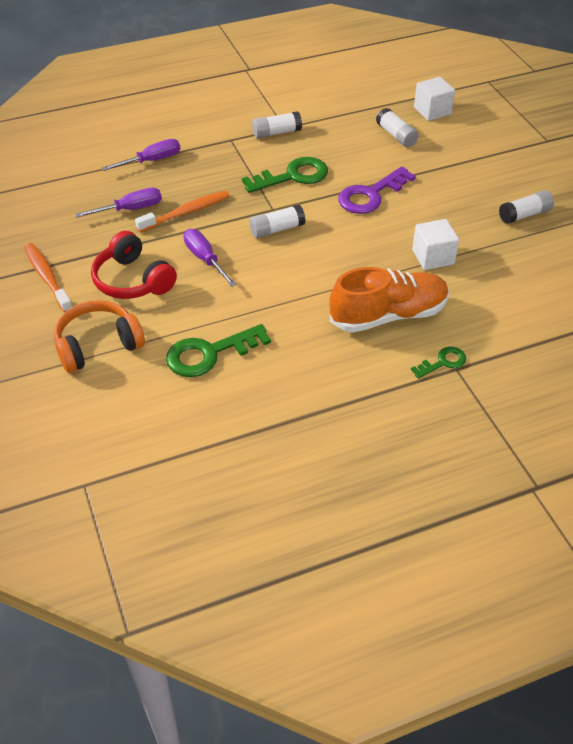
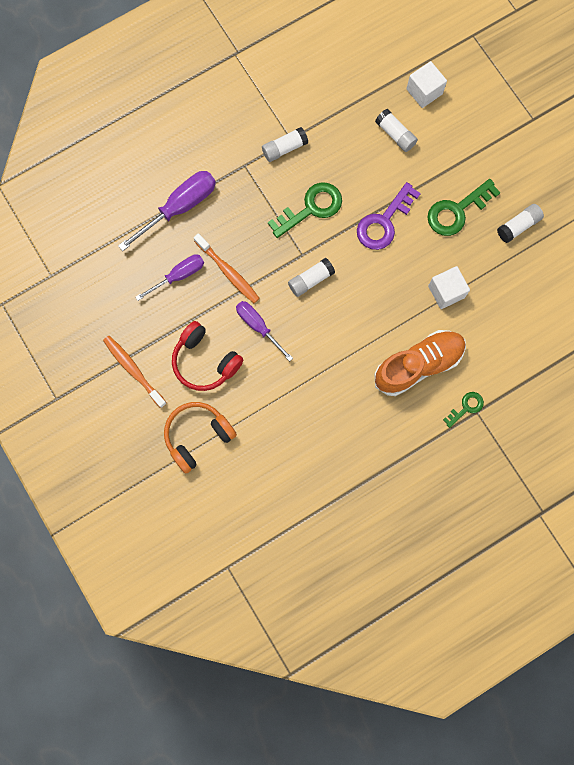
camera: 10 degrees left, 30 degrees up
(152, 160) = (180, 207): purple screwdriver -> purple screwdriver, size x1.54
(186, 212) = (228, 272): orange toothbrush -> orange toothbrush turned 90 degrees clockwise
(209, 353) = (286, 430): green key -> green key (457, 211)

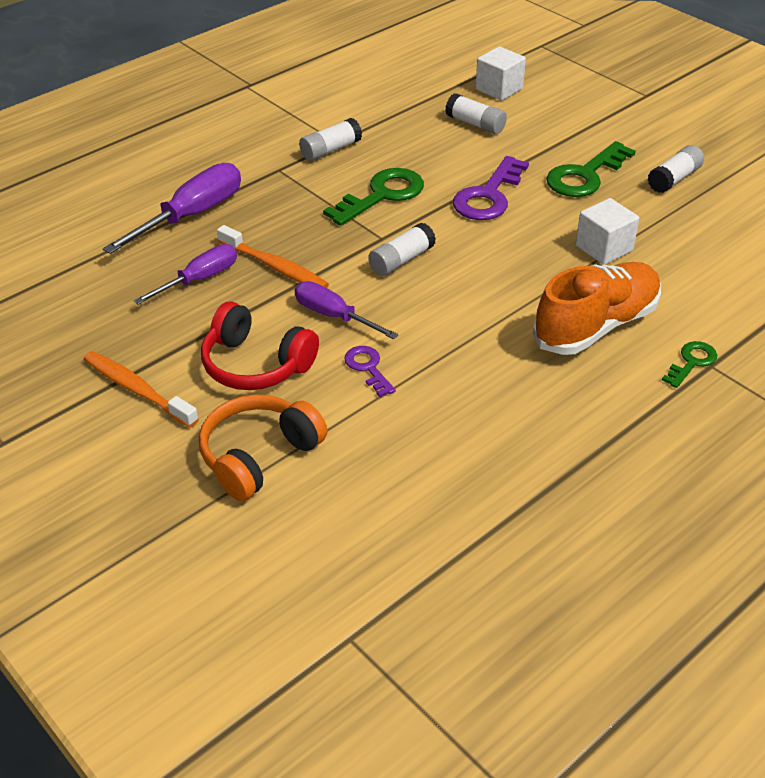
camera: 10 degrees left, 35 degrees down
(271, 376) = (368, 368): none -> purple key

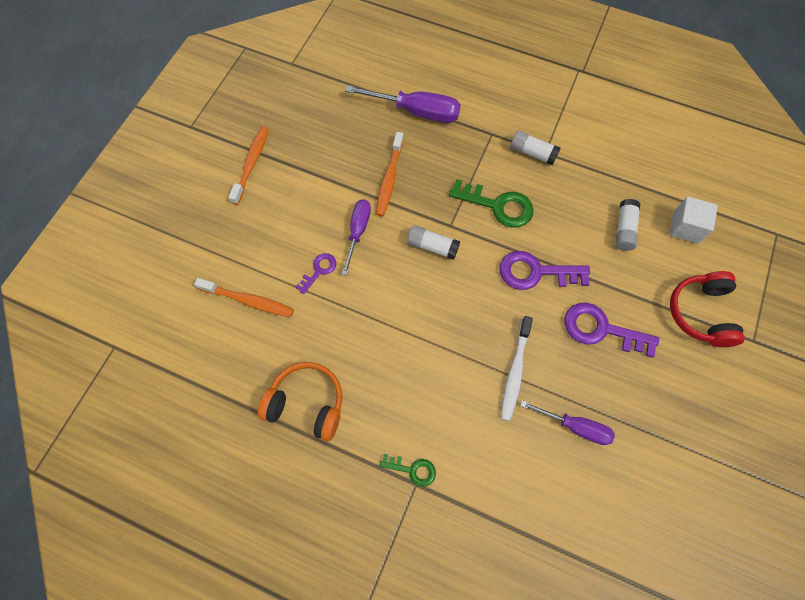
camera: 65 degrees right, 25 degrees up
(200, 279) = (358, 146): purple screwdriver -> purple screwdriver (575, 427)
(256, 364) = (296, 211): red headphones -> red headphones (701, 313)
(259, 456) = (224, 247): orange headphones -> orange headphones (307, 404)
(368, 452) = (248, 300): none -> orange toothbrush
(585, 175) = (601, 329): green key -> purple key
(596, 326) = (422, 393): orange shoe -> none
(604, 248) = (515, 371): white cube -> white toothbrush
(674, 179) = (637, 397): white glue stick -> none

